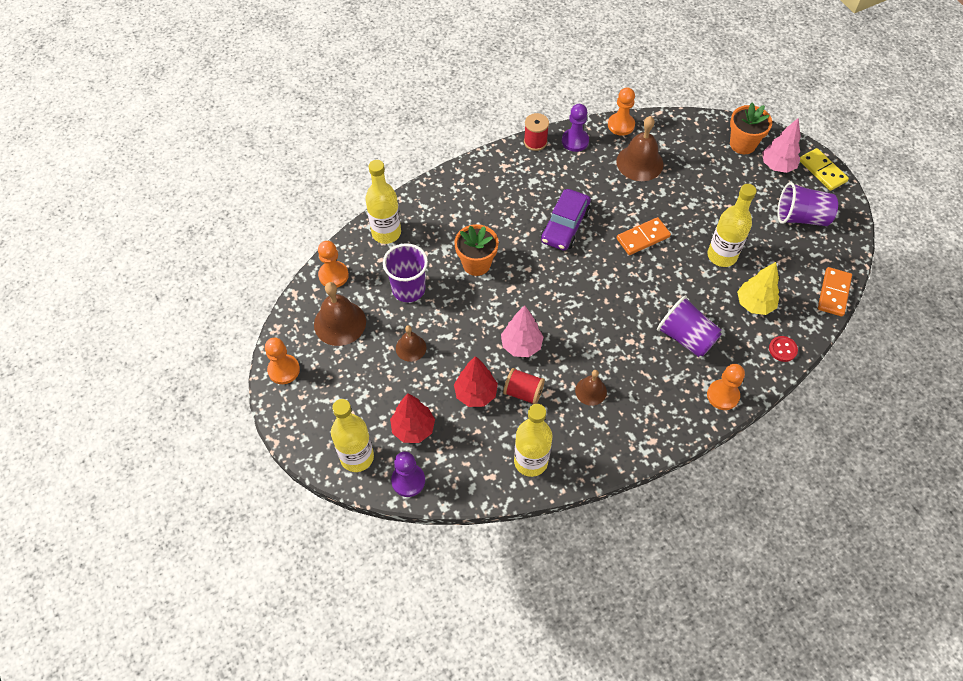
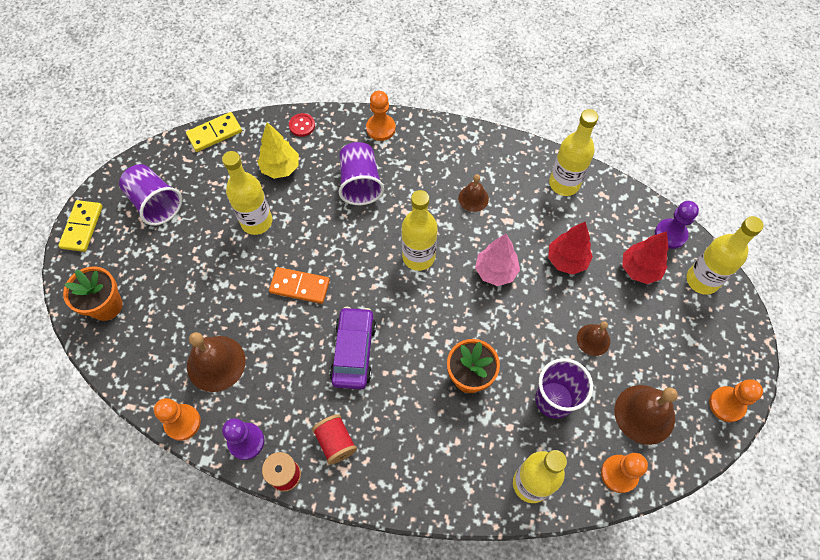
camera: 140 degrees left, 5 degrees up
(523, 392) = (527, 234): red spool -> red spool (335, 442)
(565, 226) = (354, 352): purple car -> purple car turned 60 degrees counterclockwise
(586, 315) = (418, 257): none -> yellow bottle
(777, 166) = (109, 261): pink tree -> none
(834, 293) = (214, 133): orange domino -> yellow domino

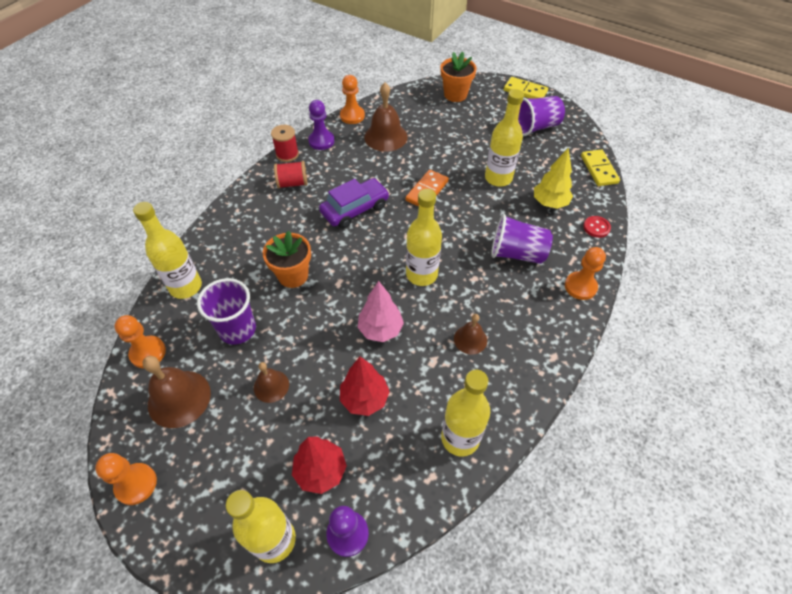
camera: 110 degrees right, 10 degrees down
(354, 352) = (355, 209): purple car -> purple car turned 60 degrees counterclockwise

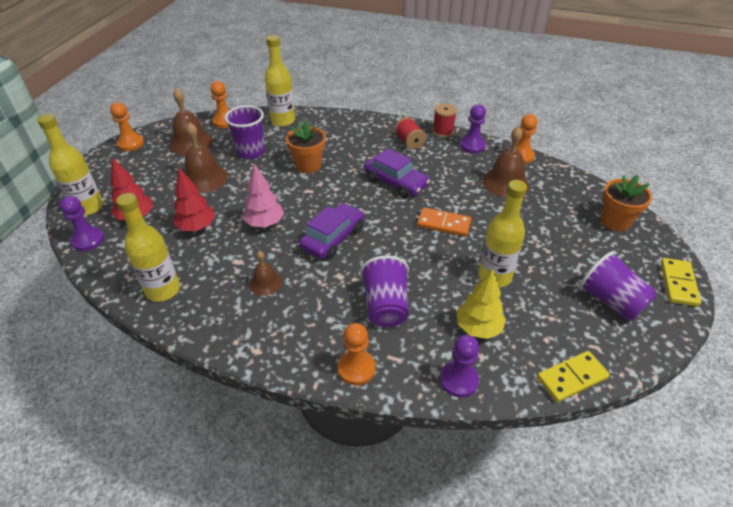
camera: 75 degrees right, 10 degrees down
(271, 386) = (204, 178): brown bell -> brown bell, size x1.72
(421, 274) = (333, 238): yellow bottle -> purple car
(596, 227) = (458, 380): red button -> purple pawn

